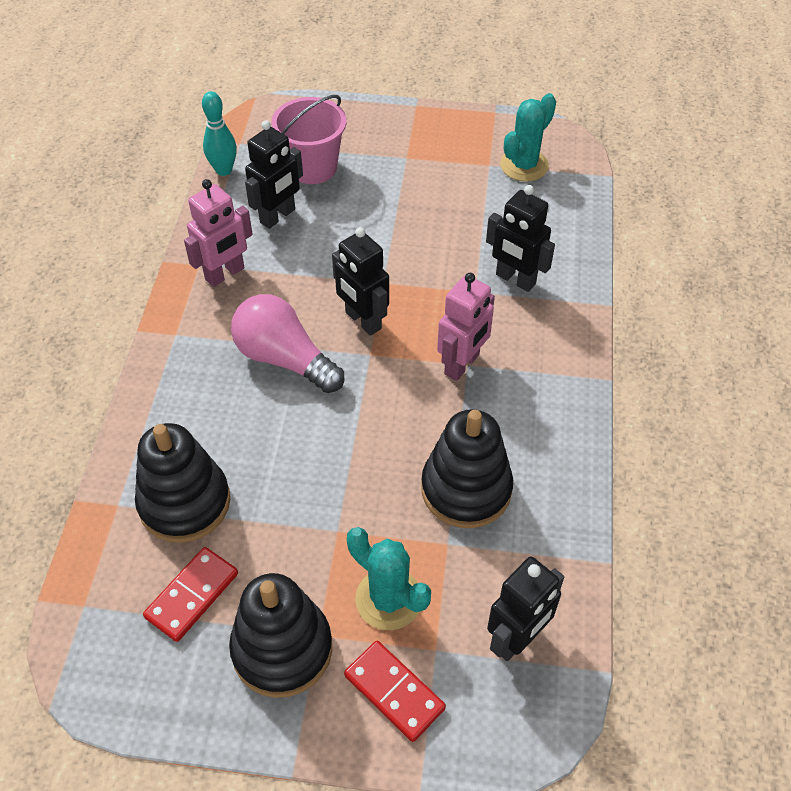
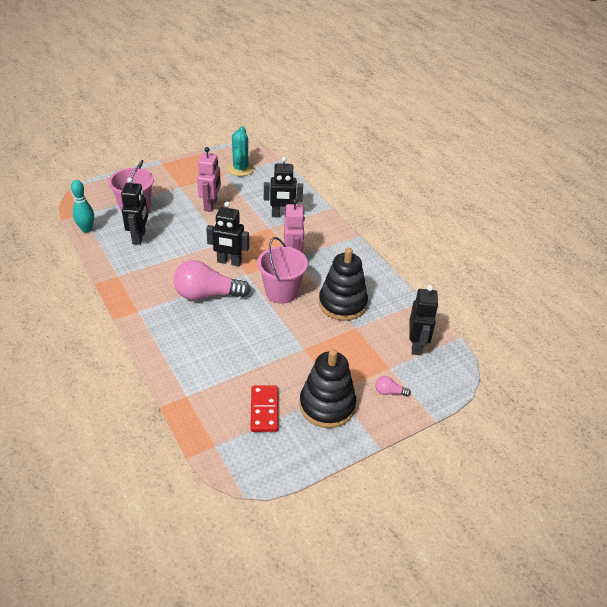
camera: 40 degrees left, 10 degrees down
(184, 502) = (220, 376): black stacking toy -> none
(225, 274) = (137, 273): pink robot -> pink robot (210, 205)
(388, 599) = (352, 361): turquoise cactus -> none
(391, 414) = (281, 292): none -> pink bucket
(394, 692) = (389, 392): red domino -> pink light bulb

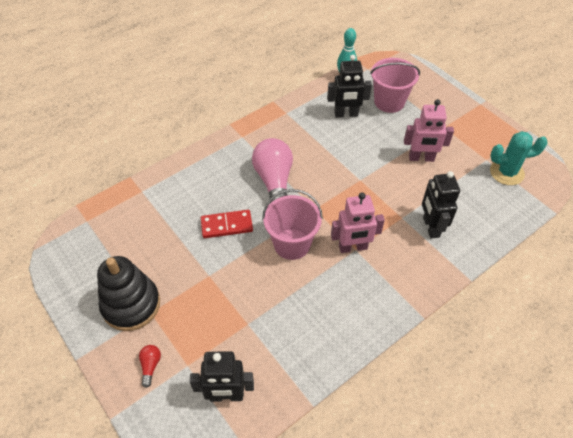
camera: 85 degrees right, 10 degrees up
(229, 262) = (329, 190): black robot -> none
(264, 410) = (125, 251): red domino -> red domino (227, 225)
(342, 304) = (285, 307): black stacking toy -> none
(389, 392) = (150, 366): pink light bulb -> red light bulb

